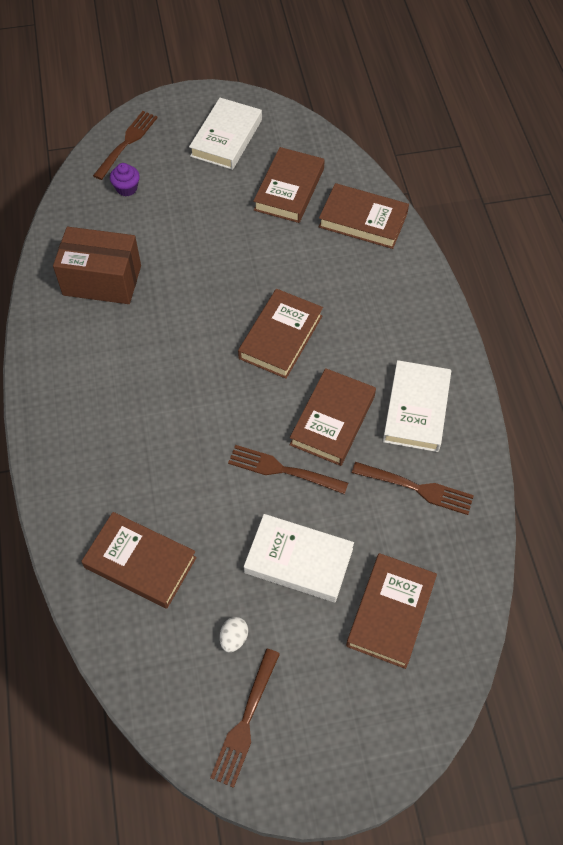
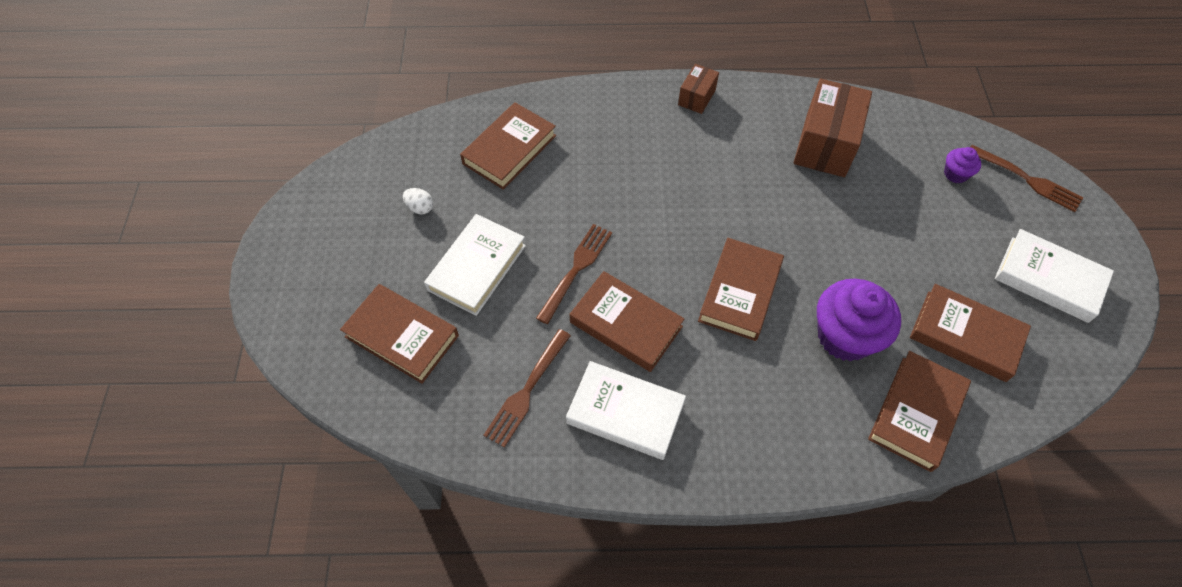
camera: 100 degrees right, 0 degrees up
(48, 391) = (696, 97): none -> brown box
(246, 720) = (348, 207): brown fork -> none
(280, 337) = (740, 292): brown book -> brown book turned 75 degrees clockwise
(307, 263) = (845, 336): none -> purple cupcake

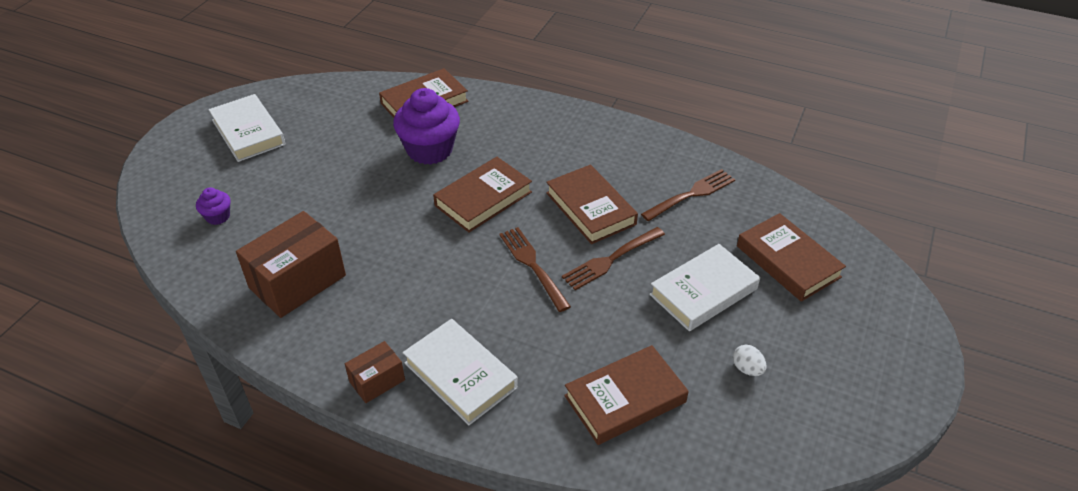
camera: 155 degrees left, 15 degrees down
(625, 413) = (622, 161): white book -> white book (460, 375)
(965, 336) = (346, 124): brown book -> none
(1026, 179) = (168, 193): brown fork -> brown fork (533, 266)

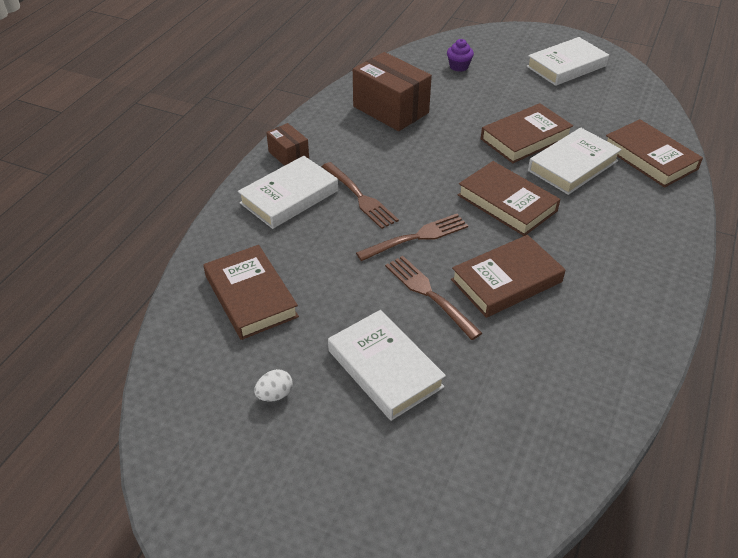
camera: 90 degrees right, 0 degrees up
(430, 150) = (572, 165): purple cupcake -> white book
(691, 195) = (548, 373): brown fork -> brown fork (359, 196)
(788, 261) = (438, 461): brown book -> brown book (525, 138)

